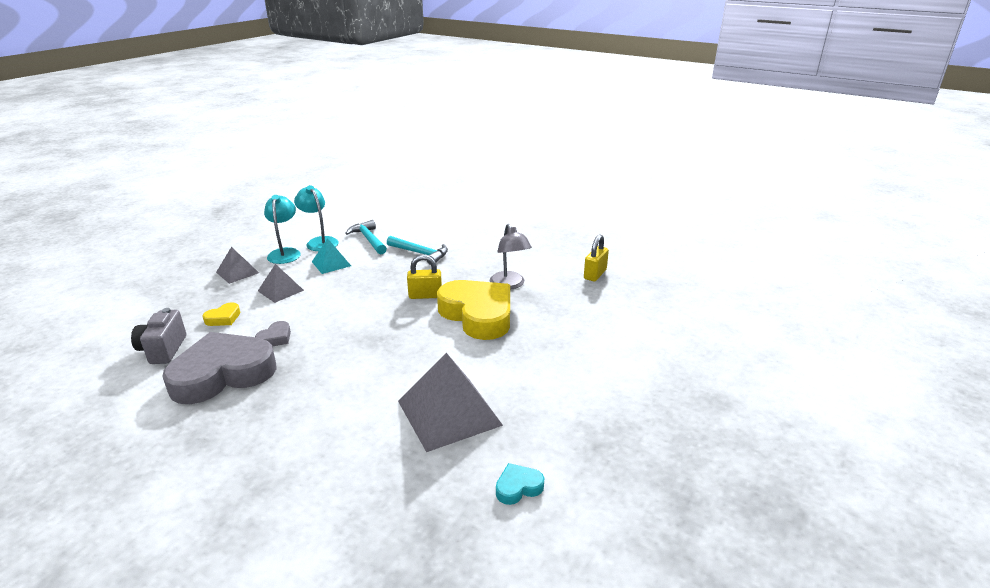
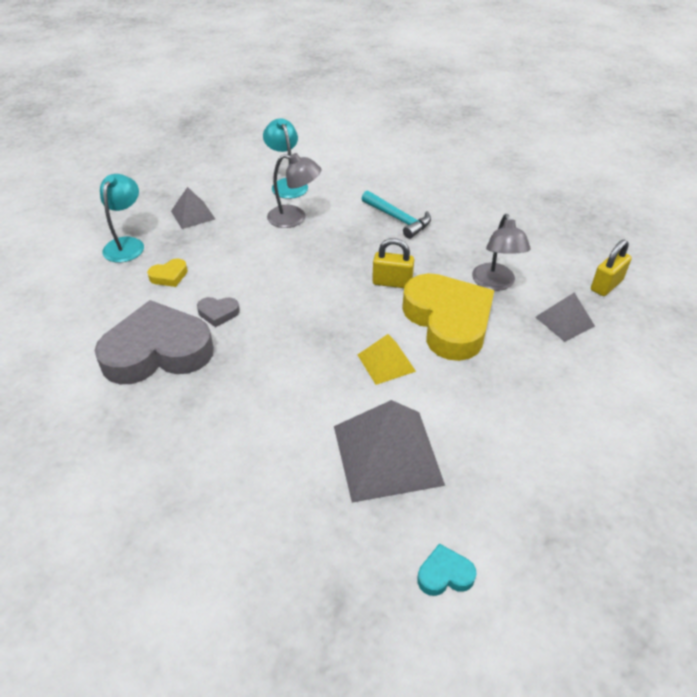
camera: 15 degrees right, 15 degrees up
(163, 350) = (103, 308): grey camera -> none
(275, 338) = (218, 313): grey heart -> grey heart turned 45 degrees clockwise
(280, 290) = (234, 248): grey pyramid -> grey pyramid (564, 321)
(285, 253) = (247, 195): turquoise lamp -> turquoise lamp (127, 244)
(331, 263) = (294, 218): turquoise pyramid -> grey lamp
(368, 239) = (342, 189): turquoise hammer -> none
(433, 350) = (386, 363): none -> yellow pyramid

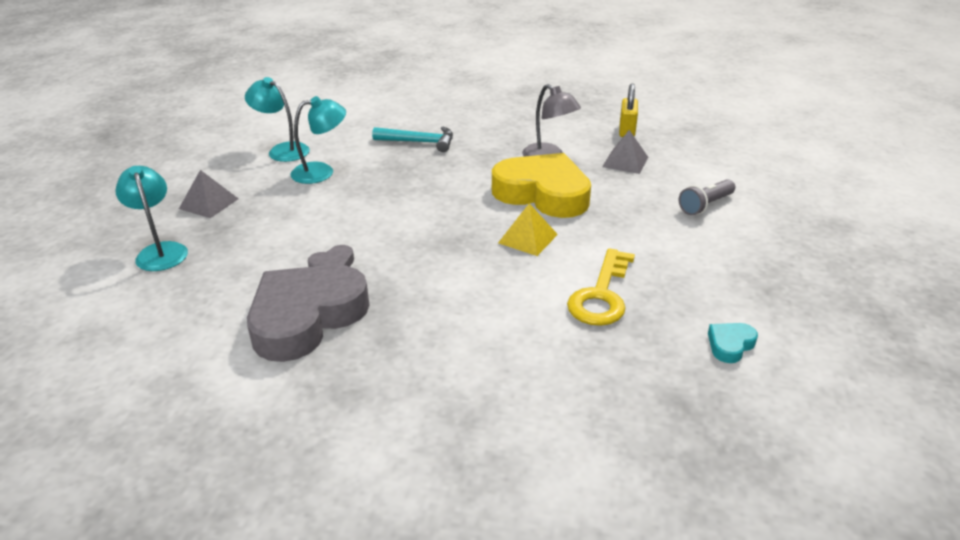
camera: 35 degrees left, 10 degrees down
(169, 276) = (243, 258): yellow heart -> none
(294, 218) = (321, 172): grey lamp -> turquoise lamp
(387, 454) = (601, 295): grey pyramid -> yellow key
(392, 282) = (467, 185): yellow padlock -> none
(593, 411) = (705, 205): none -> grey flashlight

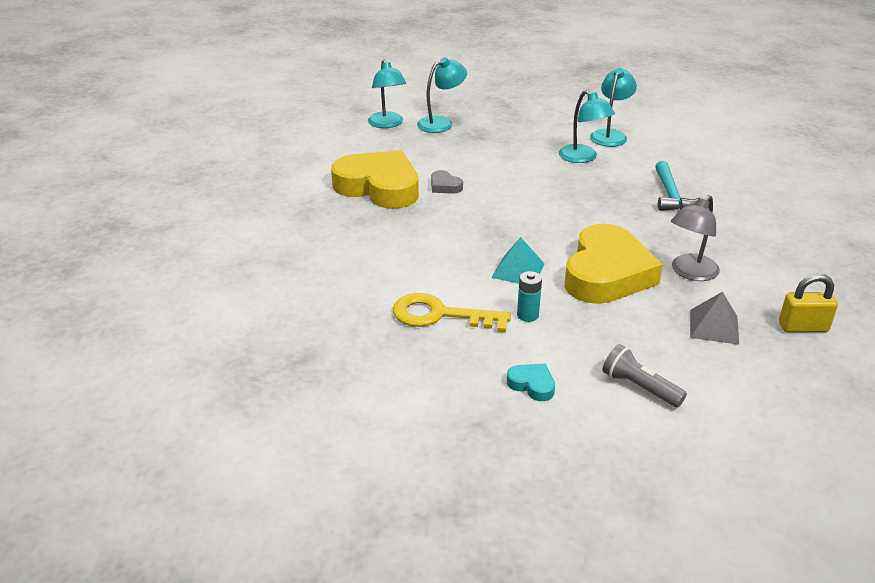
camera: 80 degrees right, 0 degrees up
(123, 297) = (387, 124): none -> turquoise lamp
(209, 203) = (509, 125): grey pyramid -> none
(306, 318) = (379, 187): grey heart -> yellow heart
(528, 238) = (518, 270): yellow pyramid -> turquoise pyramid
(605, 243) = (527, 315): none -> turquoise battery
(730, 345) = (382, 390): turquoise heart -> turquoise heart (532, 385)

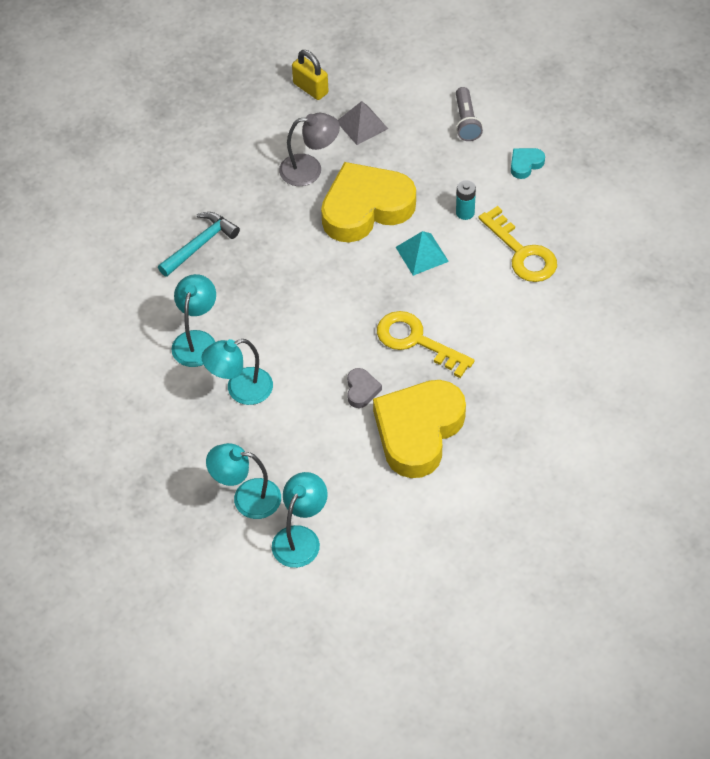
camera: 135 degrees left, 20 degrees up
(379, 187) = (418, 431): yellow heart -> yellow heart turned 45 degrees clockwise
(445, 224) = (416, 341): none -> yellow key
(532, 385) = (525, 164): turquoise heart -> turquoise heart turned 60 degrees clockwise
(610, 135) = (124, 354): turquoise lamp -> turquoise lamp (240, 390)

